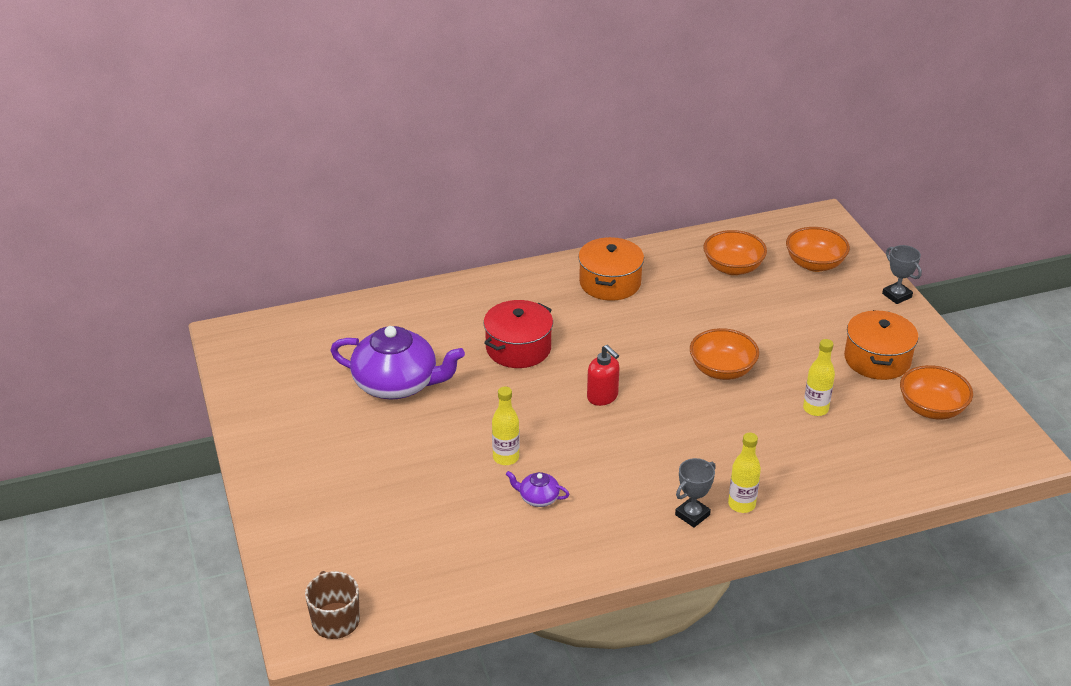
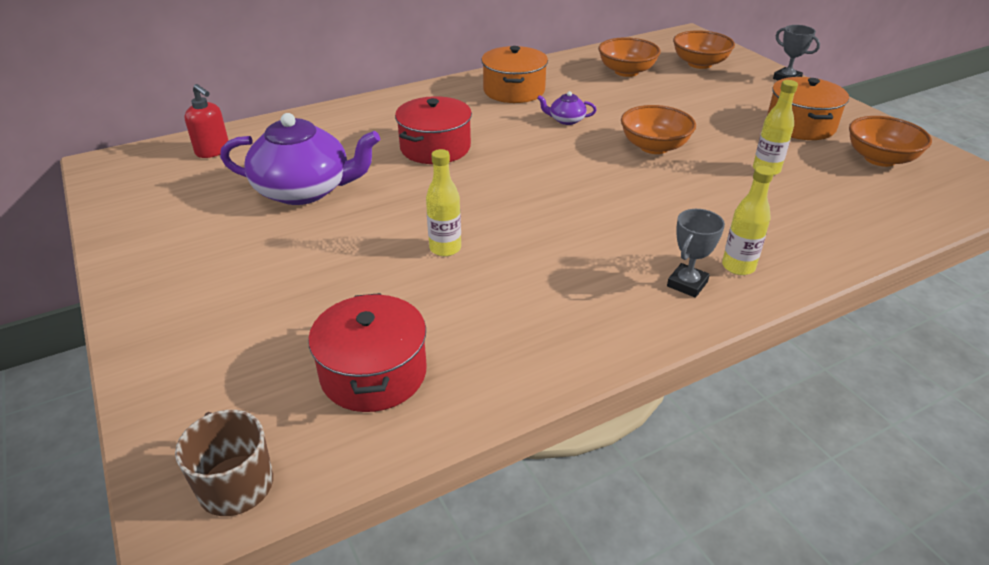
camera: 10 degrees left, 0 degrees up
(433, 557) = (373, 373): none -> red pot
(538, 498) = (495, 287): purple teapot -> purple teapot (566, 120)
(602, 397) = (539, 180): red soap dispenser -> red soap dispenser (213, 151)

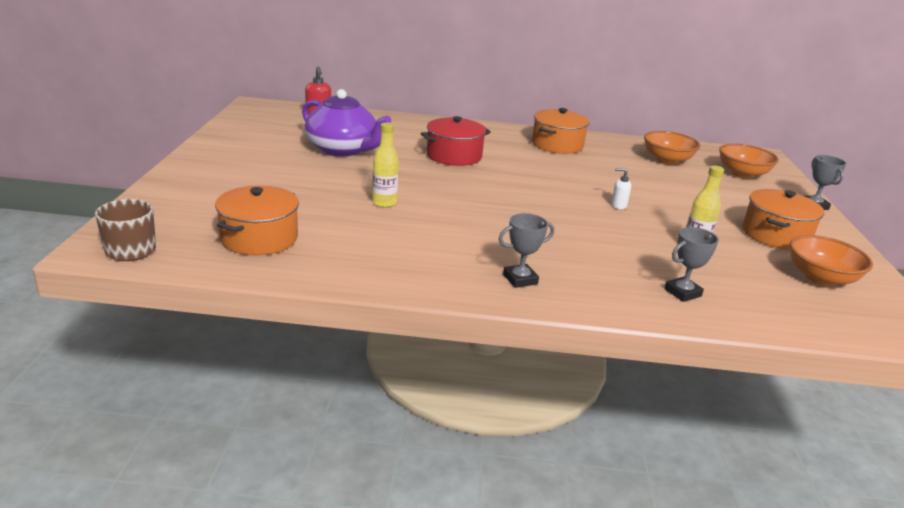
camera: 30 degrees right, 10 degrees down
(373, 373) = (259, 238): red pot -> orange pot
(566, 120) = (571, 171): purple teapot -> none
(654, 147) = (618, 205): orange bowl -> white soap dispenser
(738, 267) = (575, 286): yellow bottle -> none
(817, 228) = (682, 292): none -> grey trophy

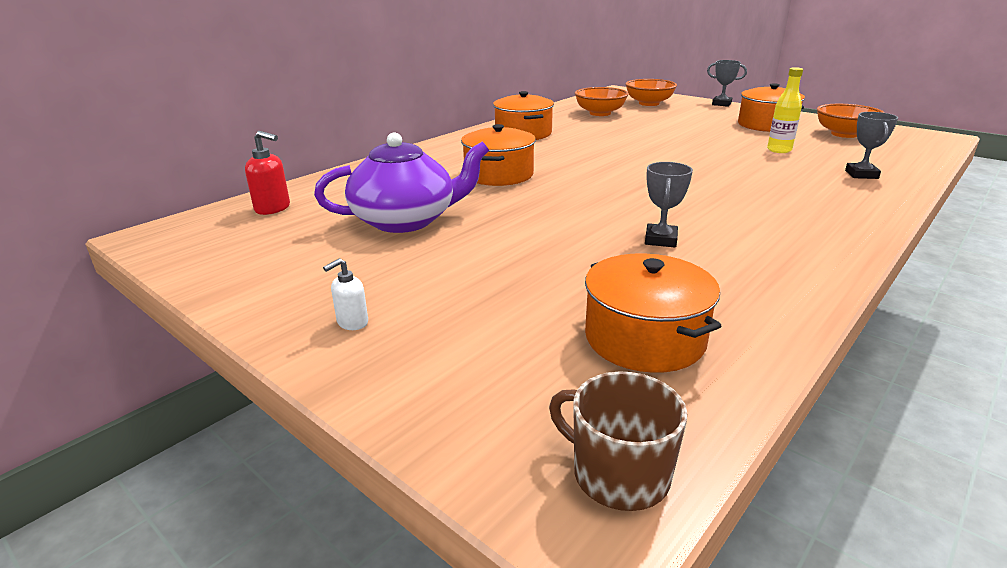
camera: 50 degrees left, 0 degrees up
(384, 203) = (594, 236): yellow bottle -> none
(454, 156) = (499, 175): red pot -> orange pot
(520, 279) = (821, 221): grey trophy -> grey trophy (660, 240)
(618, 205) = (680, 149): white soap dispenser -> white soap dispenser (352, 323)

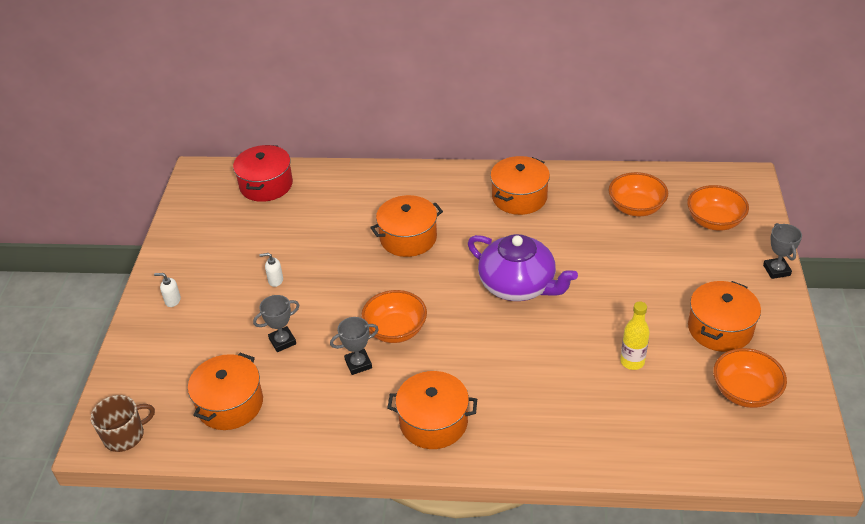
camera: 55 degrees right, 15 degrees up
(273, 208) = (266, 185): red soap dispenser -> red pot
(406, 220) = (295, 245): purple teapot -> purple teapot (518, 285)
(445, 245) = (275, 280): none -> white soap dispenser
(618, 474) = (125, 435): brown mug -> brown mug turned 60 degrees clockwise
(628, 211) = (395, 330): none -> orange bowl
(796, 229) = (433, 422): none -> orange pot
(861, 174) = (606, 431): grey trophy -> grey trophy (282, 341)

